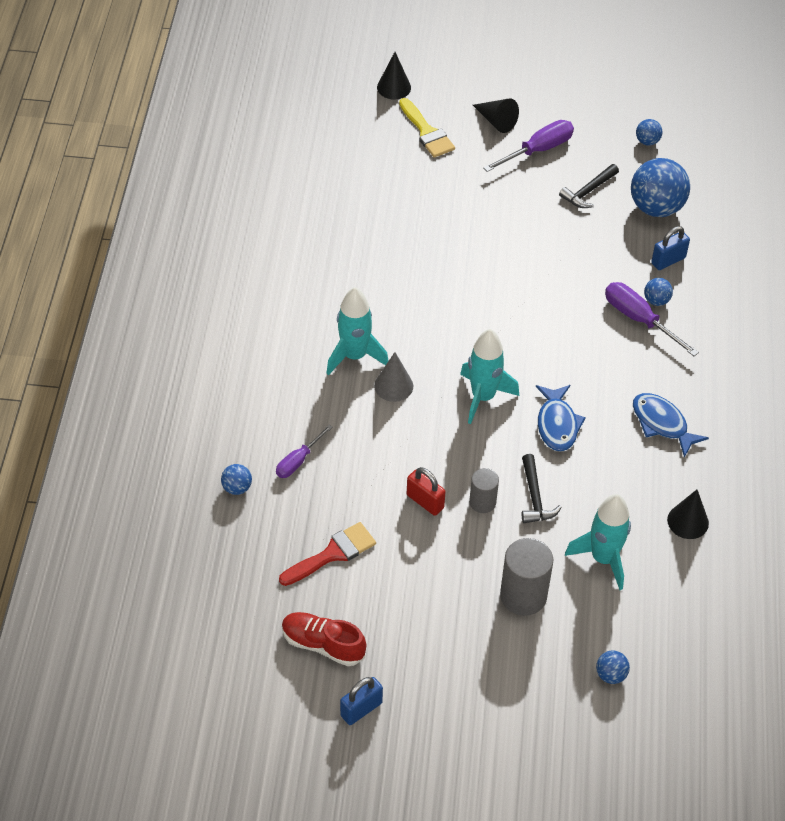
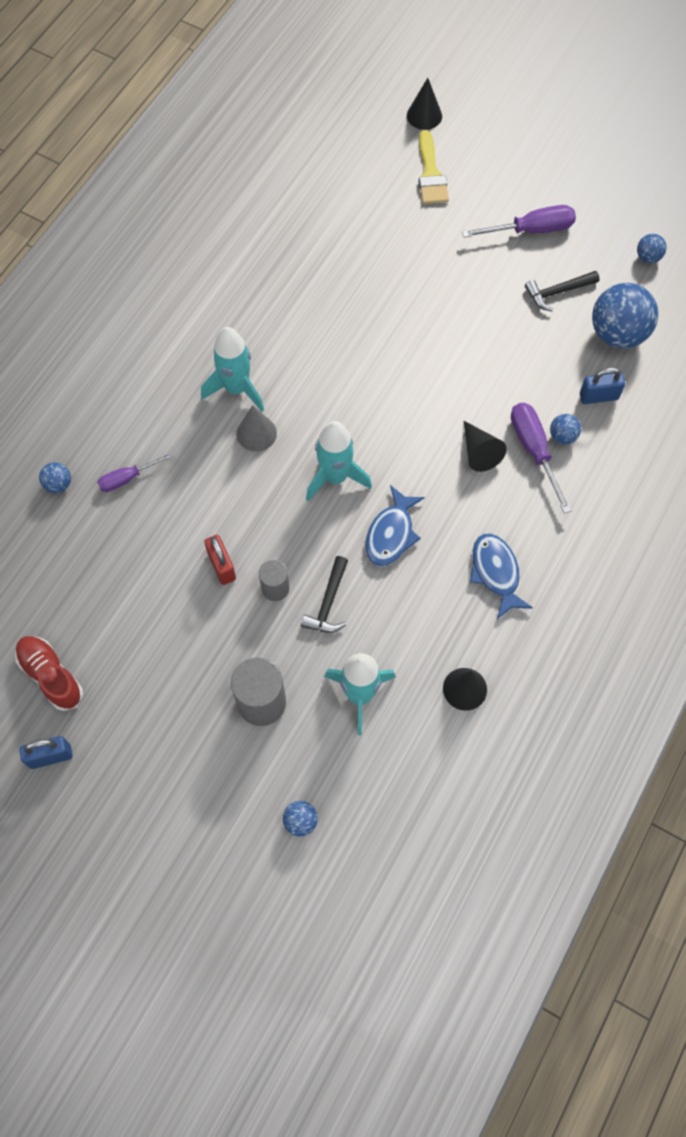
camera: 25 degrees right, 15 degrees up
(332, 554) = (108, 586): red brush -> none
(496, 121) = (506, 185): black cone -> black cone (479, 452)

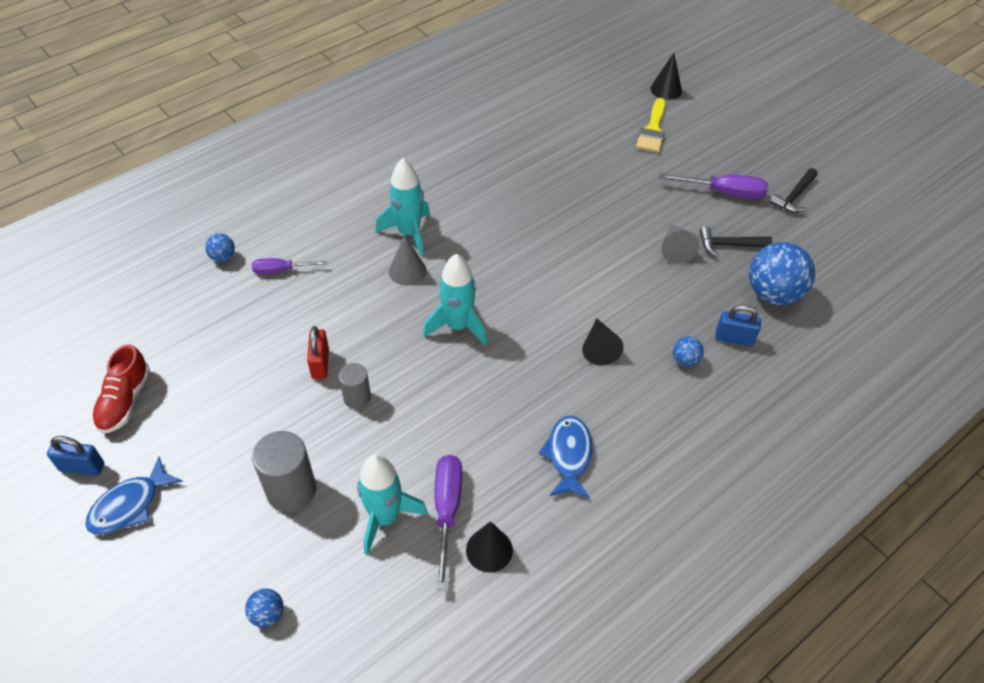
camera: 20 degrees right, 15 degrees down
(51, 676) = (125, 401): red shoe -> red shoe turned 150 degrees counterclockwise
(328, 602) = (398, 426): black hammer -> black hammer (794, 196)
(391, 533) = (485, 388): blue fish -> blue fish (130, 505)
(508, 315) = (675, 249): none -> grey cone
(534, 450) = (652, 363): purple screwdriver -> purple screwdriver (447, 511)
(648, 257) = (826, 242): blue ball -> none

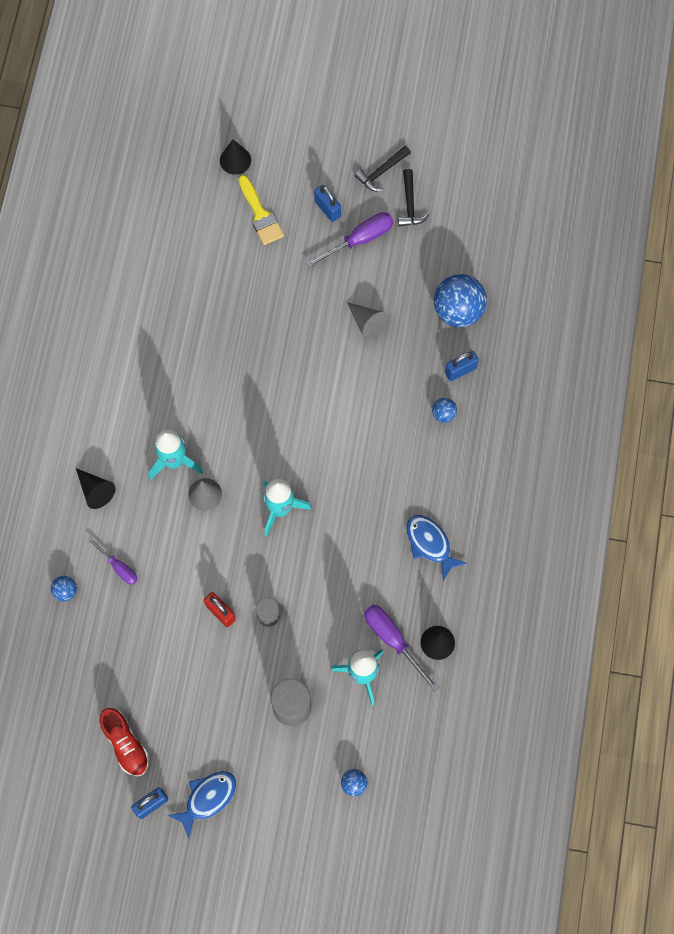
camera: 40 degrees left, 20 degrees up
(130, 505) = (207, 798): blue fish -> blue fish turned 135 degrees counterclockwise
(281, 270) = (118, 567): purple screwdriver -> purple screwdriver turned 90 degrees counterclockwise
(599, 348) = (384, 449): black cone -> black cone (95, 491)
(714, 158) = (327, 209): none -> blue padlock
(729, 245) = (399, 289): black hammer -> black hammer (381, 172)

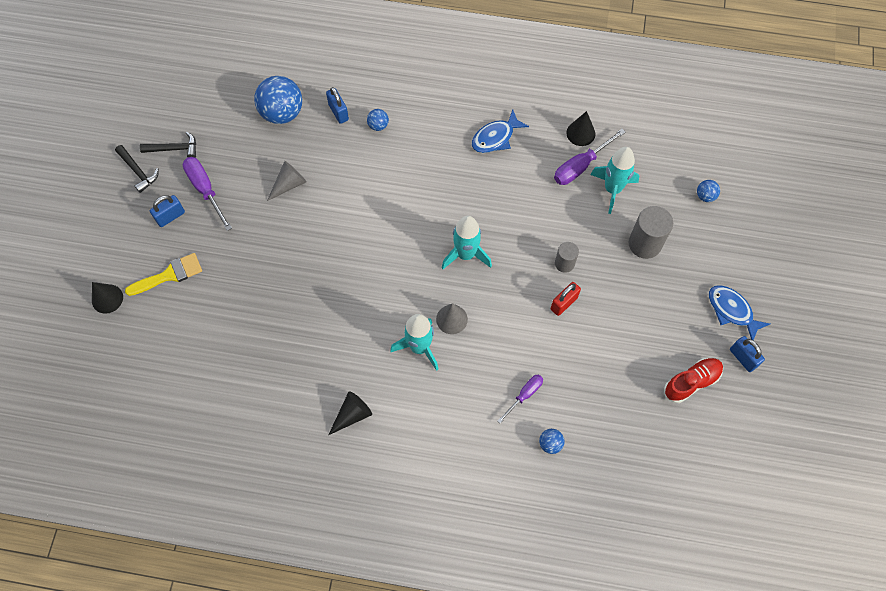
camera: 90 degrees left, 5 degrees down
(95, 491) = (449, 419): black cone -> black cone (352, 414)

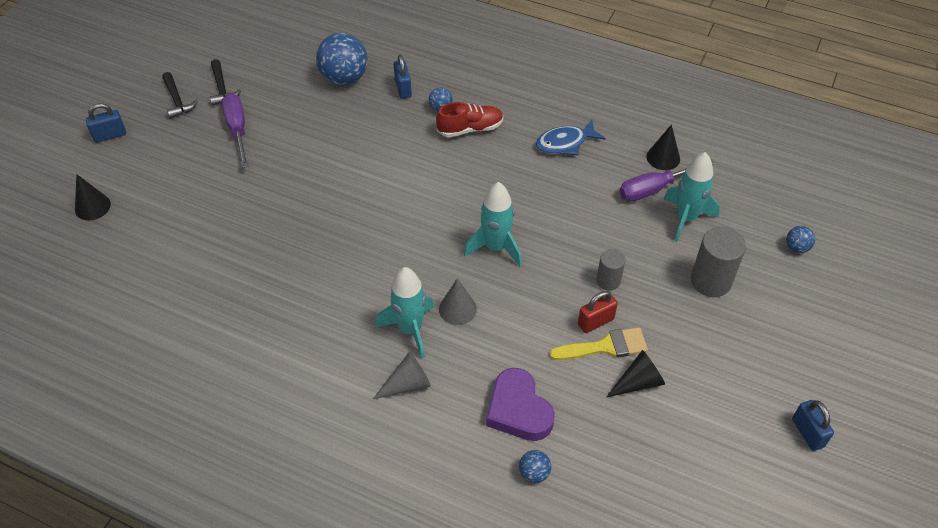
camera: 15 degrees right, 15 degrees down
(169, 275) = (166, 198): yellow brush -> yellow brush (605, 346)
(170, 216) = (191, 146): blue padlock -> blue padlock (110, 135)
(174, 149) = (222, 88): black hammer -> black hammer turned 60 degrees clockwise
(289, 184) = (326, 142): grey cone -> grey cone (407, 384)
(352, 414) = (307, 382): black cone -> black cone (638, 382)
(524, 395) = (518, 410): purple screwdriver -> purple heart
(691, 382) = (734, 445): red shoe -> red shoe (470, 129)
(732, 311) = (804, 376): blue fish -> none

